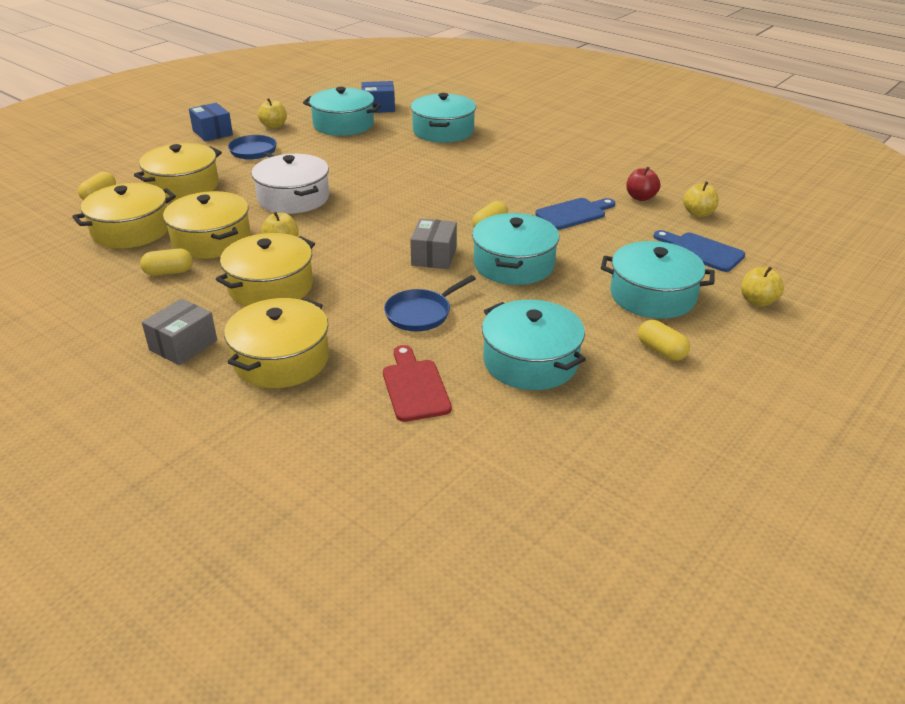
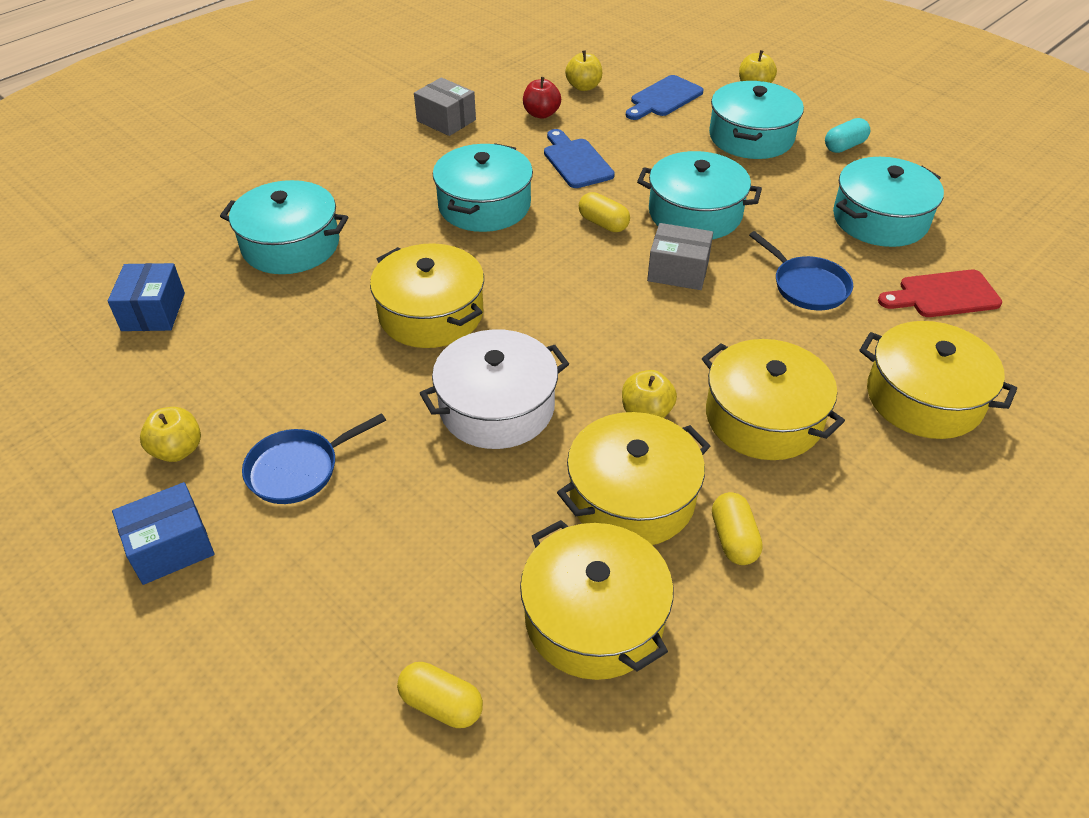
camera: 85 degrees left, 10 degrees up
(183, 186) = (423, 563): yellow pot -> yellow pot (431, 314)
(183, 345) = (917, 495): grey box -> grey box (446, 120)
(343, 124) = (214, 355): turquoise pot -> turquoise pot (484, 205)
(661, 351) = (844, 146): yellow capsule -> turquoise capsule

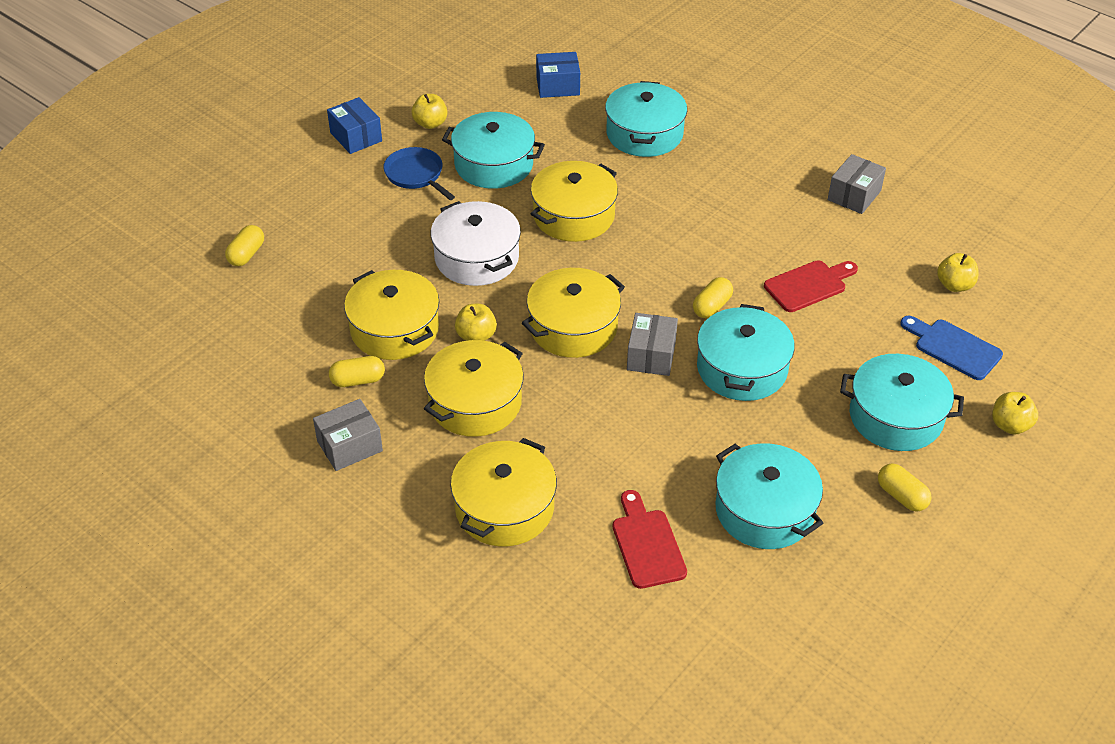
camera: 85 degrees right, 0 degrees up
(484, 205) = (722, 231): turquoise pot -> turquoise pot (494, 164)
(541, 114) = (888, 257): red apple -> none
(576, 161) = (809, 285): blue cutting board -> red cutting board
(594, 617) = (299, 313): yellow pot -> yellow pot (573, 327)
(807, 286) = (644, 443): blue pan -> none
(844, 146) = (901, 496): turquoise capsule -> yellow capsule
(857, 547) = (349, 446): none -> grey box

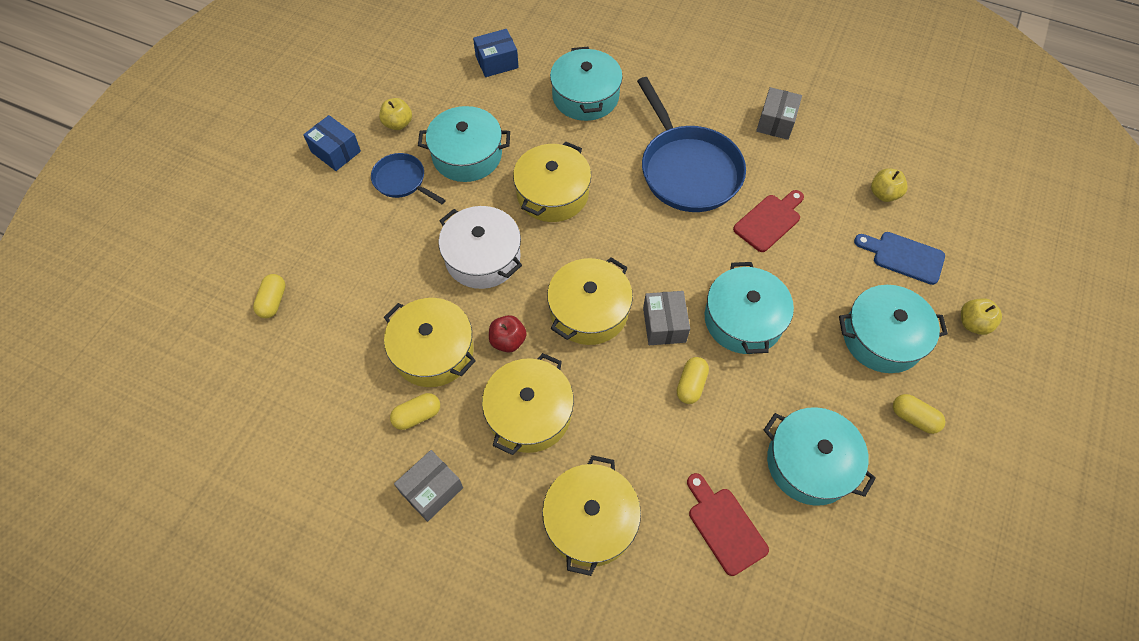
camera: 15 degrees left, 15 degrees up
(476, 336) = (508, 341): yellow apple -> red apple
(712, 306) = (698, 261): yellow capsule -> yellow capsule (691, 385)
(733, 221) = (687, 170): none -> blue pan

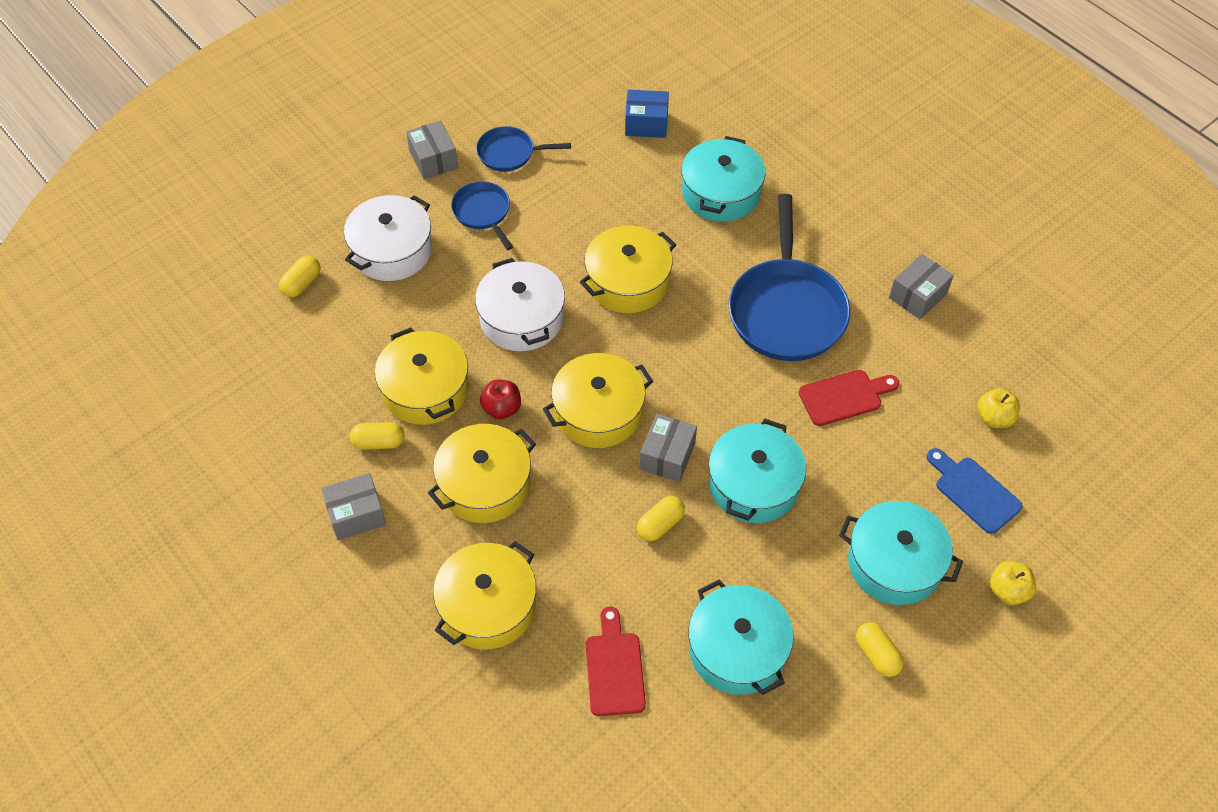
camera: 25 degrees right, 5 degrees down
(336, 152) = (433, 160): blue box -> grey box
(340, 242) = (392, 250): none -> white pot
(398, 124) = (509, 153): yellow apple -> blue pan
(467, 155) = (562, 210): turquoise pot -> none

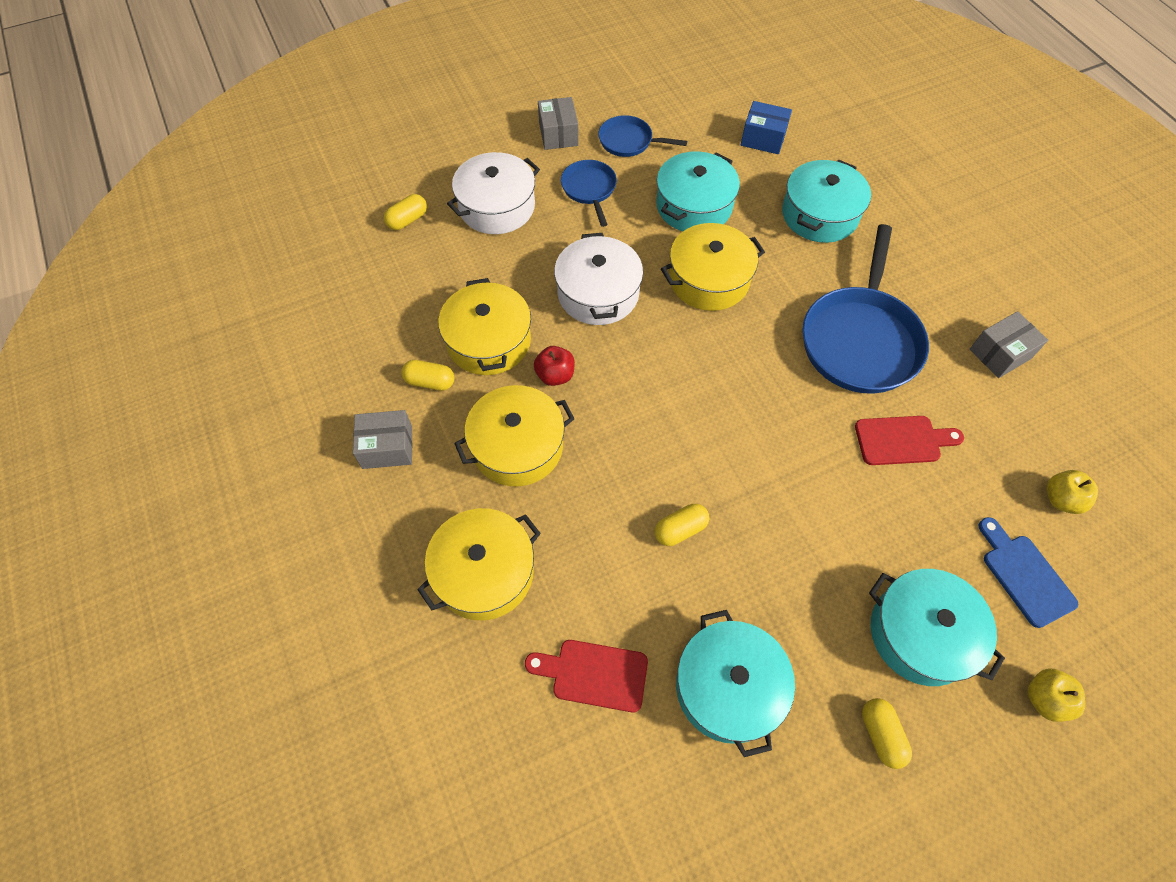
camera: 15 degrees right, 5 degrees up
(598, 412) = (647, 400): yellow pot -> none
(614, 668) = (594, 674): red cutting board -> red cutting board turned 90 degrees counterclockwise
(667, 456) = (705, 460): grey box -> none
(753, 484) = (787, 510): turquoise pot -> turquoise pot (694, 206)

